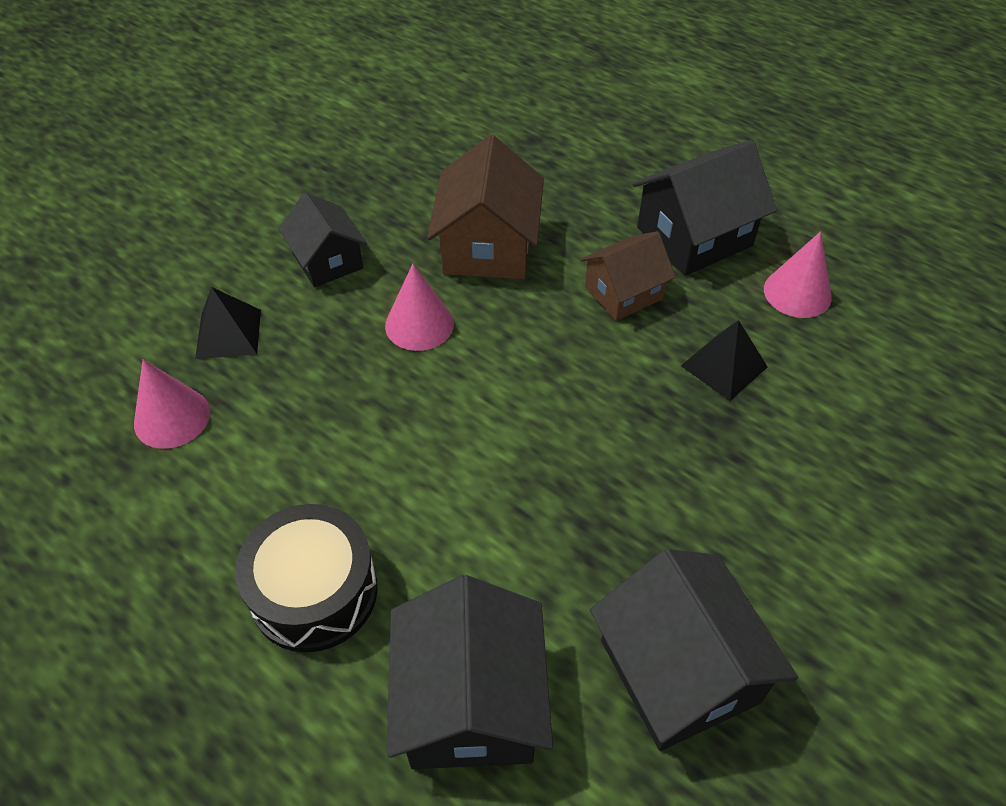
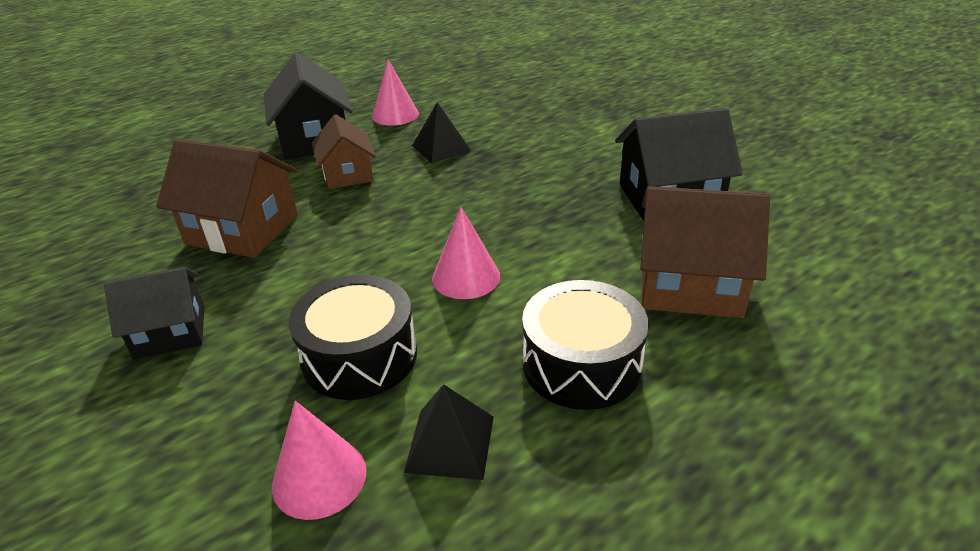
camera: 75 degrees left, 15 degrees down
(228, 333) = (218, 421): black pyramid -> black pyramid (450, 443)
(310, 401) = (359, 356): none -> black drum
(419, 324) = (307, 277): pink cone -> pink cone (466, 277)
(470, 702) = (689, 285): black house -> brown house

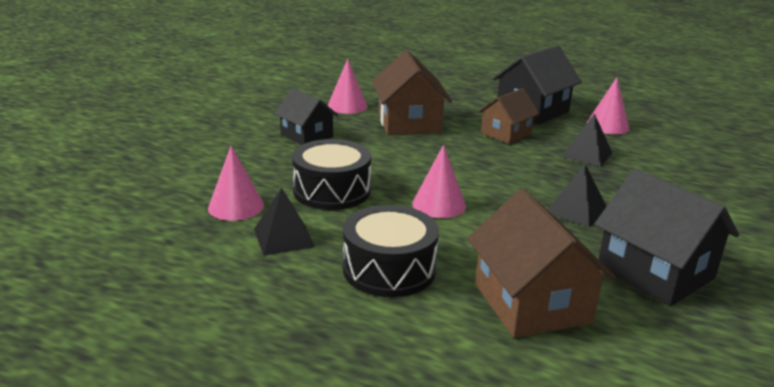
camera: 60 degrees right, 10 degrees down
(124, 264) = (347, 106): none -> pink cone
(542, 196) = (576, 210): none -> black pyramid

